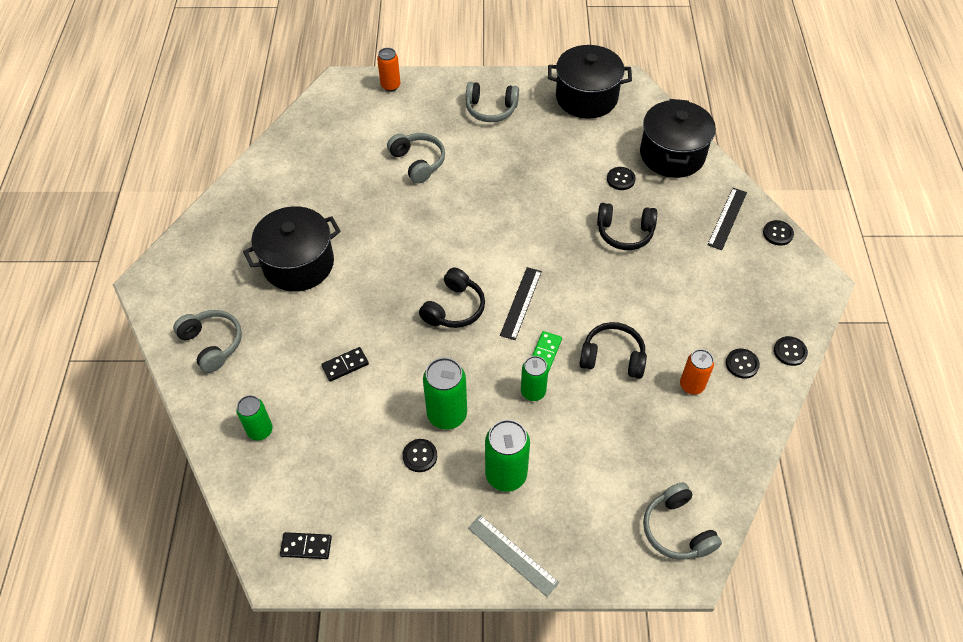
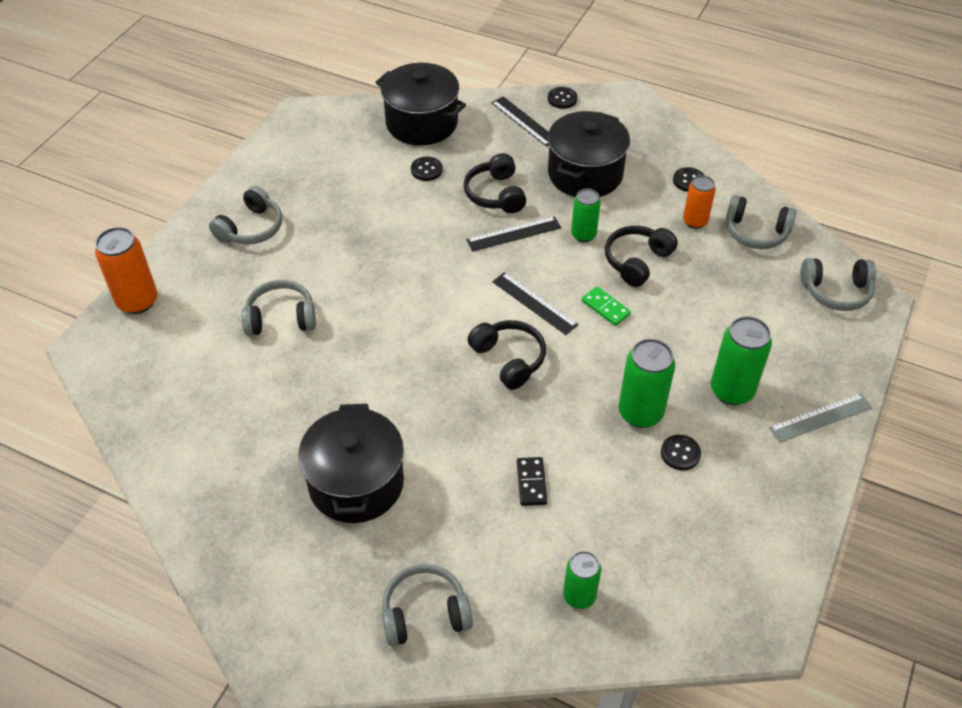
camera: 65 degrees left, 5 degrees down
(306, 546) = (749, 594): black domino -> none
(390, 86) = (137, 301): orange can -> orange can, size x1.56
(533, 392) = (647, 334): green can -> green can (583, 235)
(586, 97) = (297, 150): black pot -> black pot (585, 174)
(587, 262) = (514, 234): none -> black ruler
(624, 233) = (495, 194): black headphones -> black headphones turned 135 degrees clockwise
(711, 439) = (756, 232): none -> grey headphones
(790, 351) = (691, 147): black button -> none

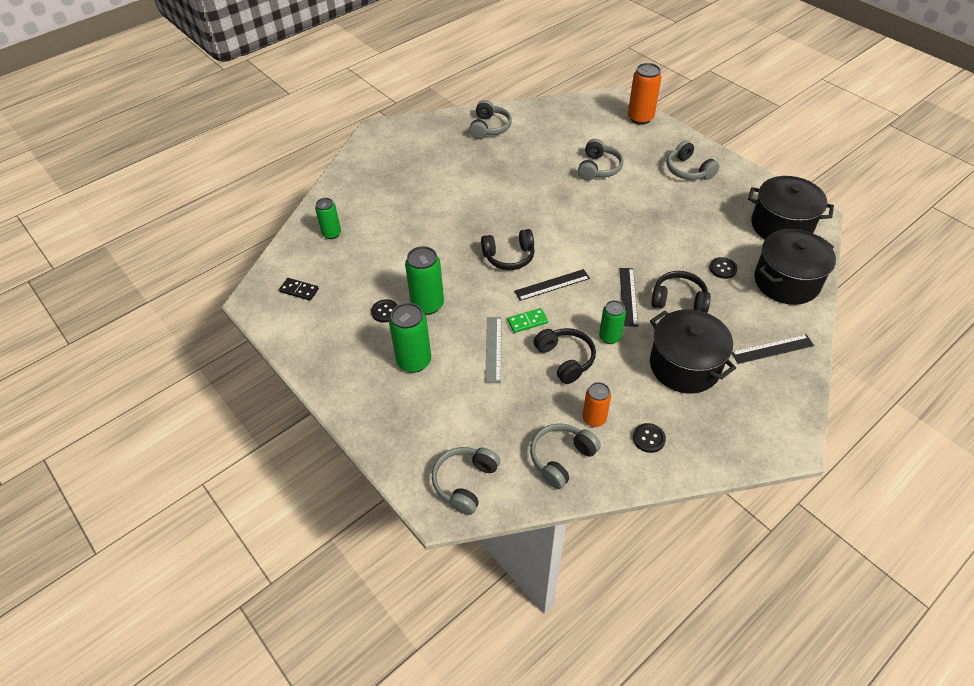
camera: 115 degrees right, 0 degrees up
(356, 483) = (459, 172): black pot -> black pot (781, 226)
(425, 613) = (366, 178): grey headphones -> grey headphones (489, 127)
(531, 483) = (412, 238): black domino -> black domino (299, 290)
(562, 99) = (801, 389): black button -> none
(820, 418) = (359, 402): grey ruler -> grey ruler (493, 349)

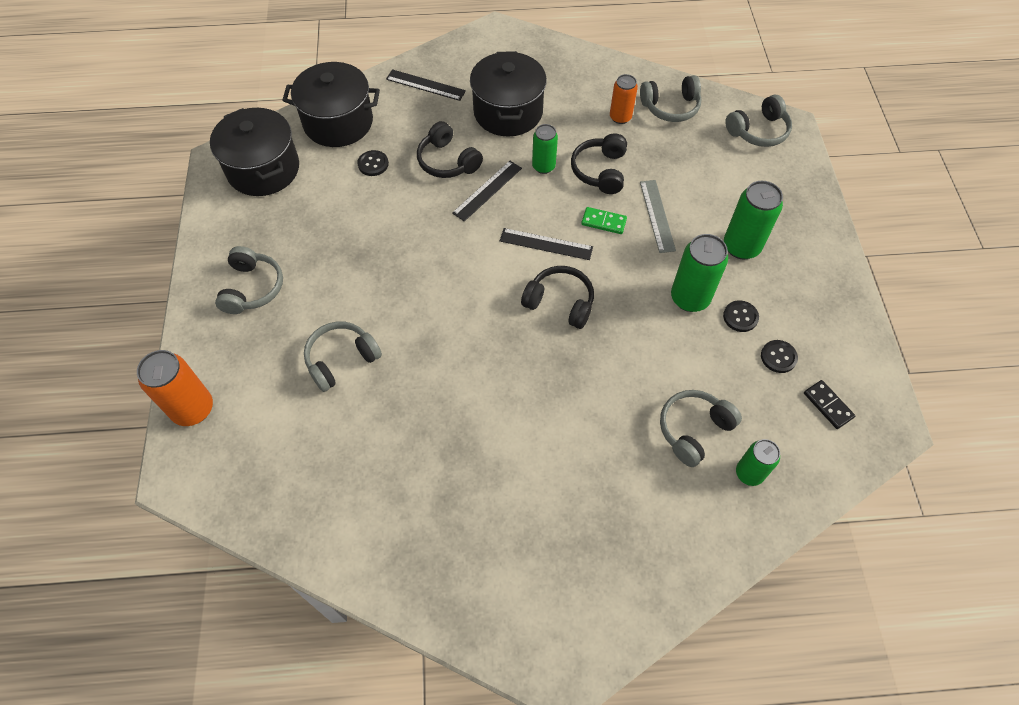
camera: 145 degrees left, 10 degrees up
(489, 127) = (397, 541): grey headphones -> grey headphones (693, 430)
(493, 349) = (657, 215): grey ruler -> grey ruler turned 45 degrees counterclockwise
(648, 438) = (592, 84): black button -> black button (778, 357)

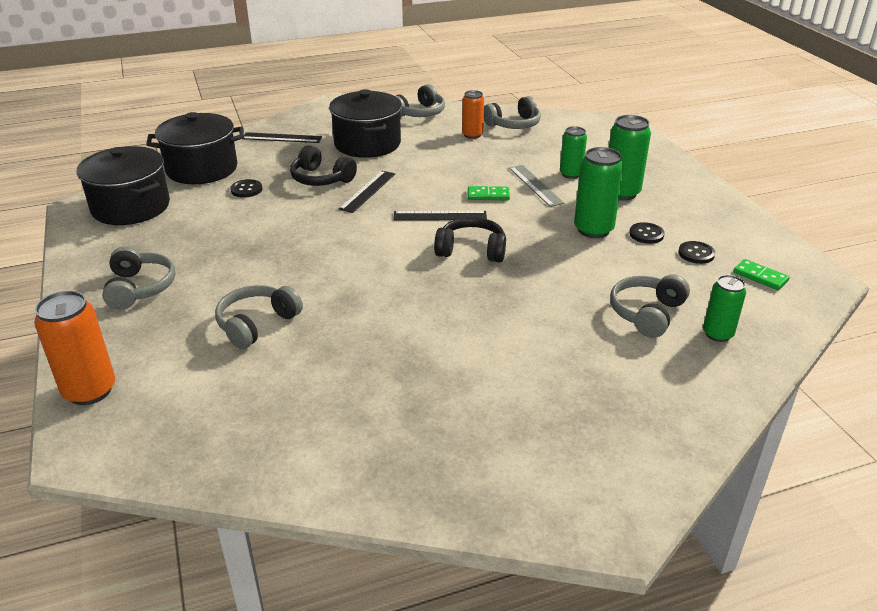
camera: 15 degrees left, 25 degrees down
(543, 166) = (415, 170): green can -> green can (570, 174)
(600, 171) = (469, 166): black headphones -> none
(758, 131) = (596, 128): grey headphones -> grey headphones (419, 113)
(828, 405) = (760, 277): black domino -> green domino

